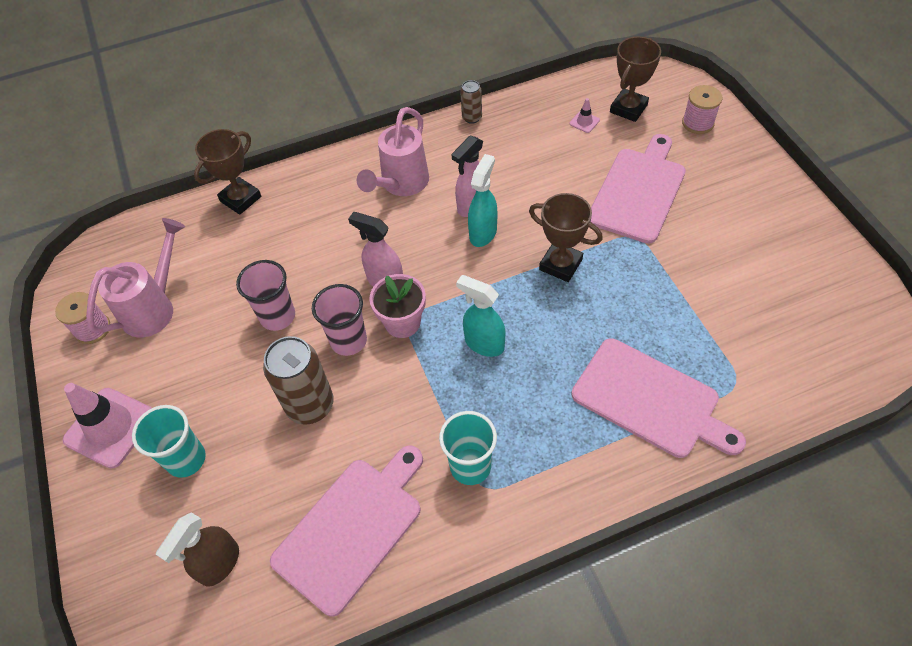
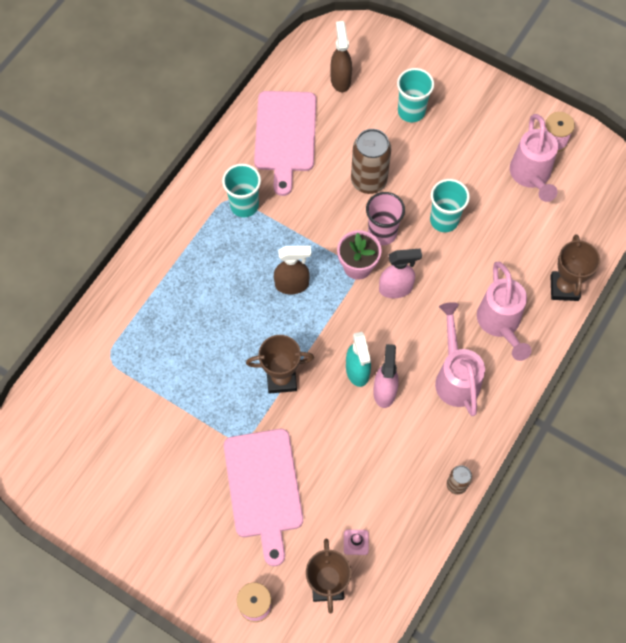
camera: 140 degrees right, 10 degrees up
(110, 427) = (473, 99): pink traffic cone -> none
(277, 316) = (444, 220): pink cup -> turquoise cup
(323, 201) = (500, 324): none -> pink watering can
(484, 343) = (292, 285): turquoise spray bottle -> brown spray bottle
(650, 400) = (159, 311): pink cutting board -> none

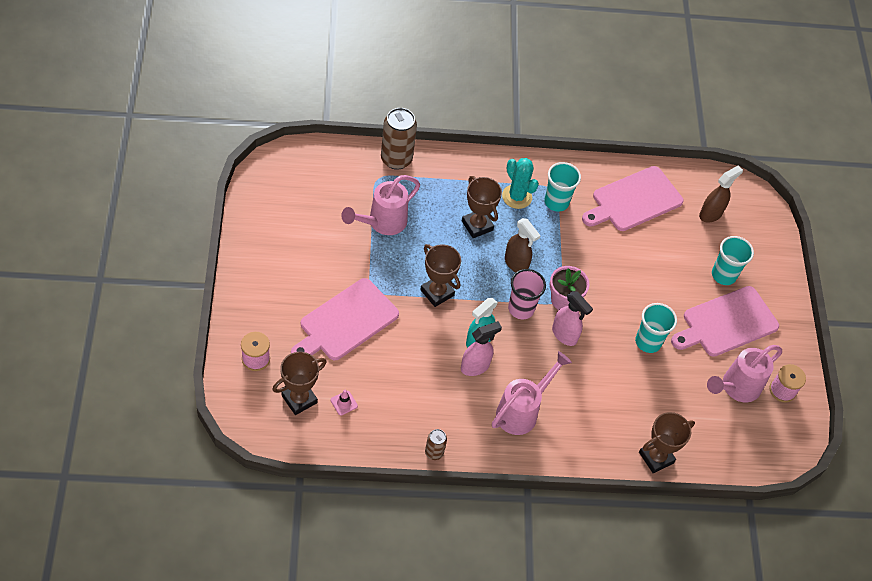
camera: 50 degrees right, 10 degrees down
(215, 238) = (517, 196): none -> turquoise cactus
(226, 295) = (477, 225): none -> brown trophy
(368, 181) = (640, 274): brown can -> brown can (396, 159)
(382, 233) = (604, 304): pink cup -> pink cup (521, 308)
(462, 141) = (726, 323): none -> pink cutting board
(500, 324) = (589, 423): pink watering can -> pink watering can (382, 223)

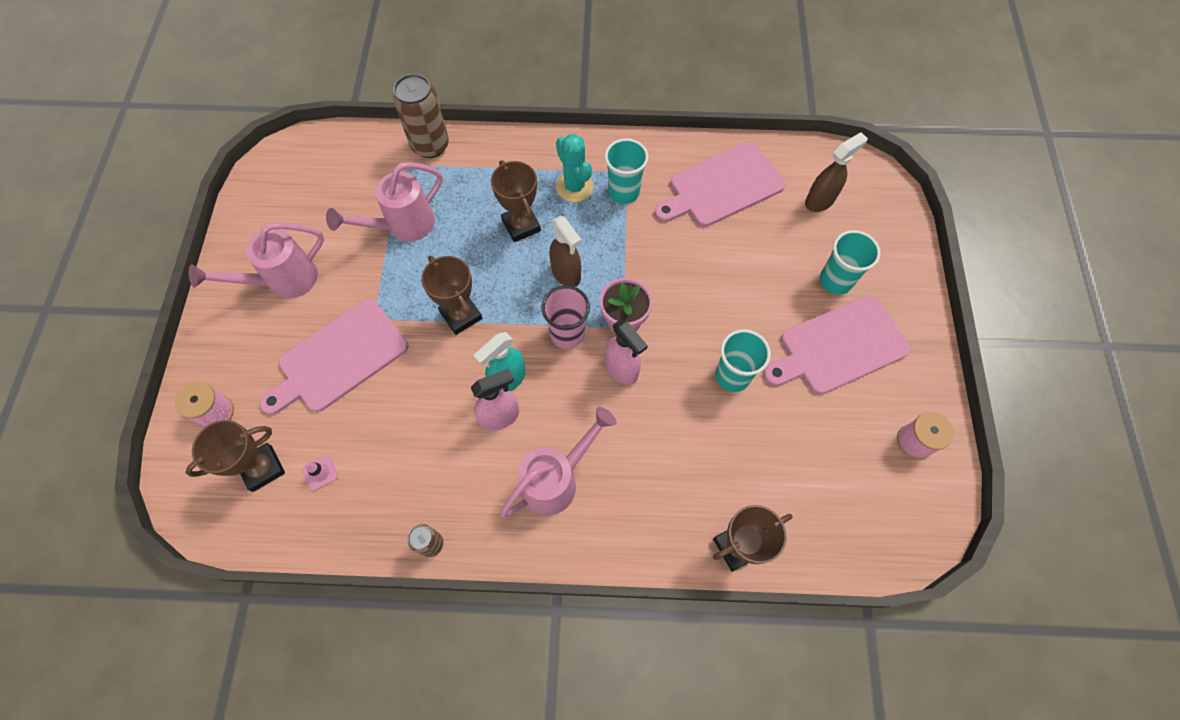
camera: 10 degrees right, 10 degrees up
(735, 388) = (850, 439): pink watering can -> pink watering can (283, 281)

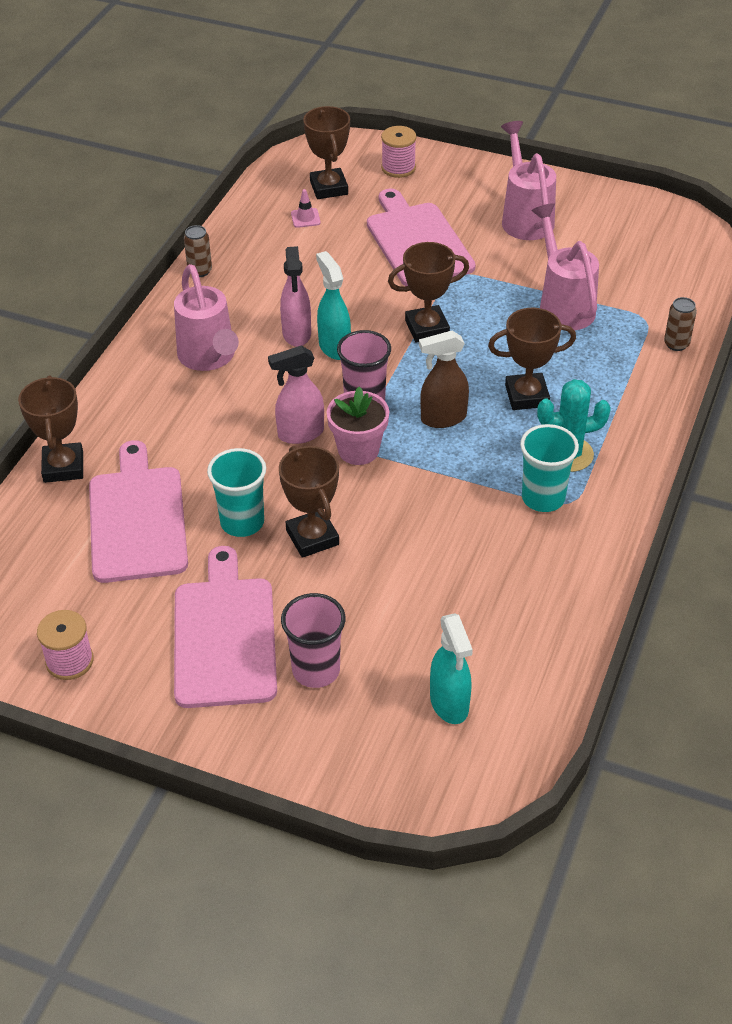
camera: 110 degrees right, 20 degrees down
(430, 145) = (676, 344): brown can -> brown can, size x0.52
(722, 186) = (515, 600): pink cutting board -> pink cutting board (137, 519)
(725, 322) = (312, 537): none -> brown trophy
(820, 201) = (449, 704): brown spray bottle -> turquoise spray bottle
(835, 281) = (316, 670): turquoise cup -> pink cup

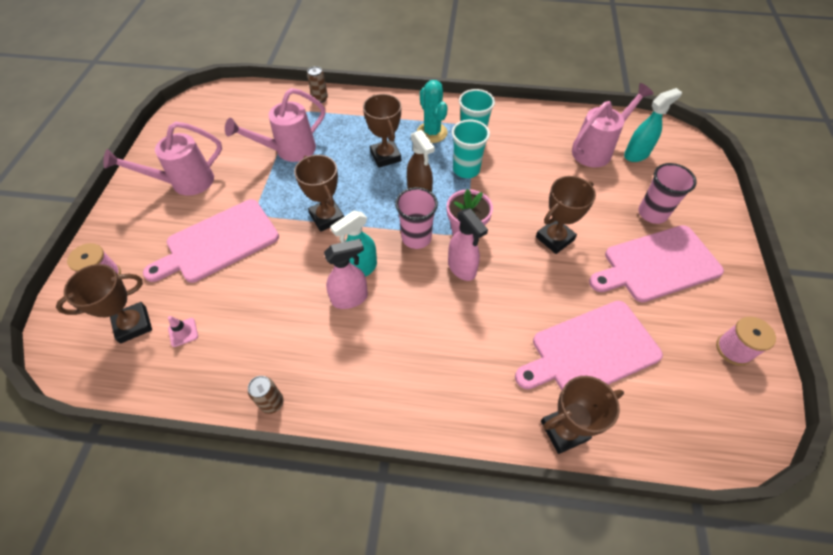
camera: 105 degrees left, 10 degrees up
(209, 359) = (395, 355): pink watering can -> pink watering can (597, 150)
(242, 522) = (561, 281): turquoise cup -> turquoise cup (466, 169)

